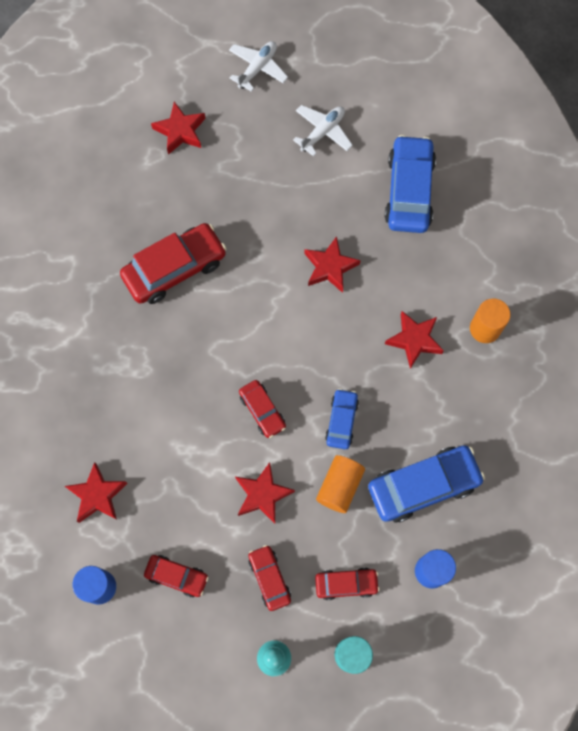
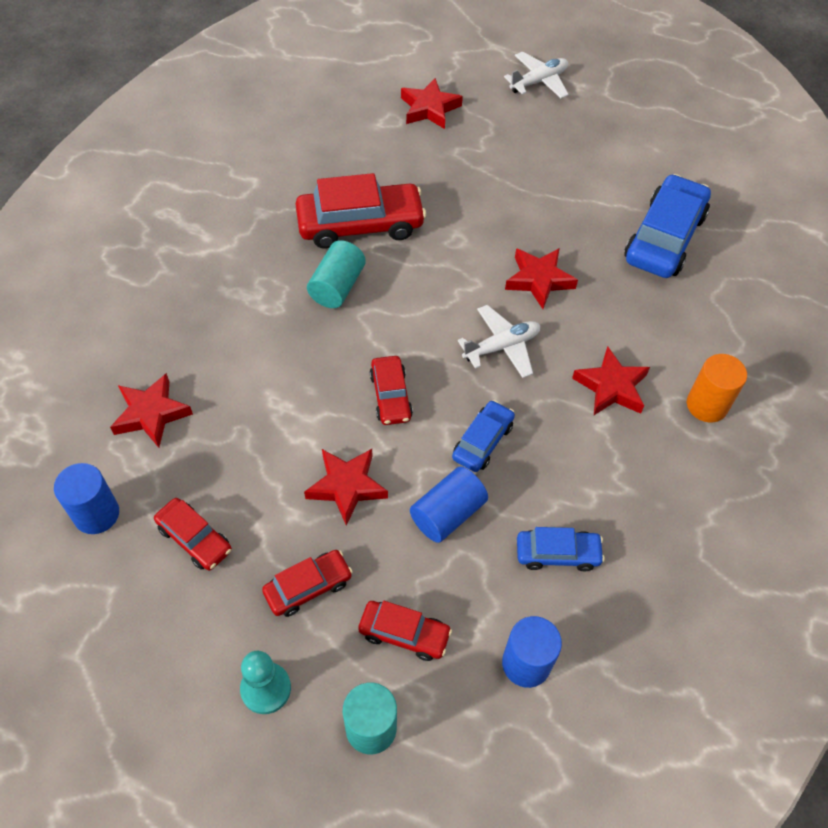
camera: 20 degrees right, 15 degrees down
(182, 333) = (337, 286): none -> turquoise cylinder
(269, 578) = (308, 587): red car -> red car turned 60 degrees clockwise
(323, 132) = (586, 155): white plane -> white plane (502, 347)
(339, 487) = (447, 514): orange cylinder -> blue cylinder
(423, 486) = (557, 554): blue car -> blue car, size x0.55

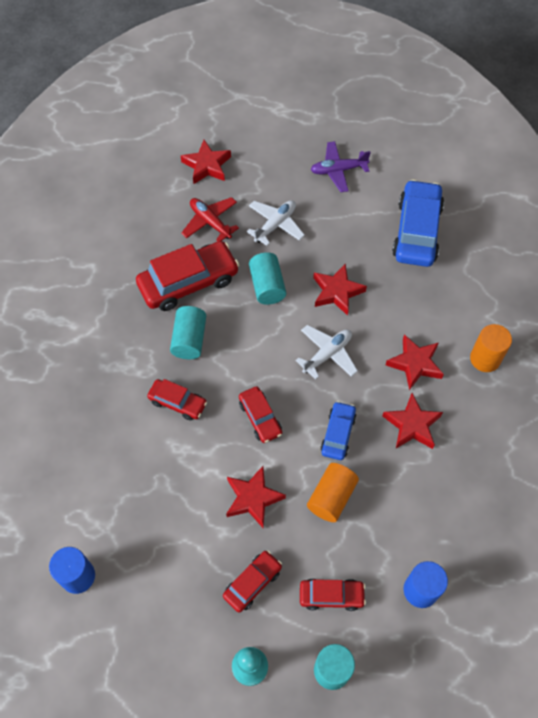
camera: 15 degrees left, 5 degrees up
(151, 414) = (88, 485): red star -> red star (412, 425)
(194, 539) = (158, 572): red car -> red car (177, 402)
(411, 168) = (210, 222): none -> red plane
(447, 514) = (331, 497): blue cylinder -> orange cylinder
(454, 252) = (267, 286): none -> turquoise cylinder
(539, 81) = (283, 119): white plane -> white plane (275, 225)
(557, 554) = (417, 503): blue car -> none
(587, 149) = (338, 170): none -> purple plane

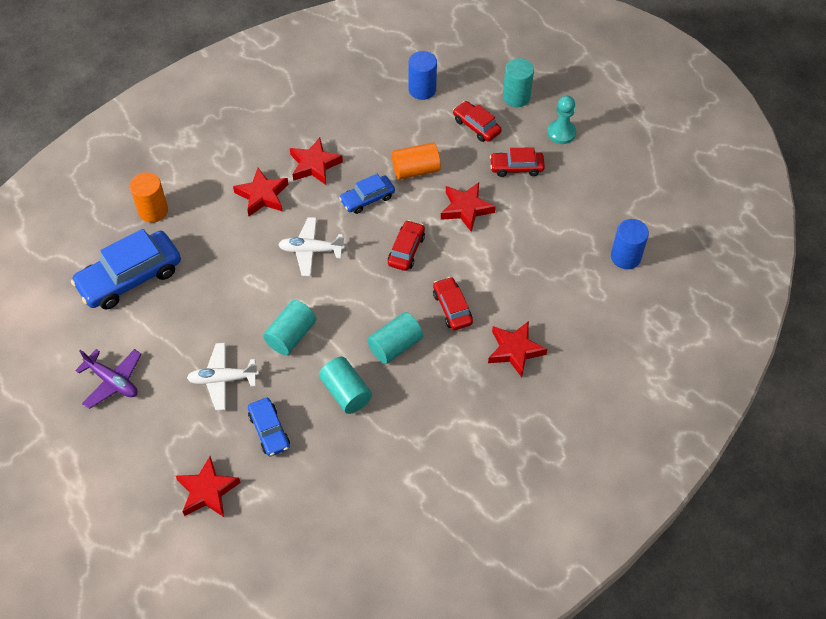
camera: 135 degrees left, 5 degrees down
(188, 282) = (346, 392): red car -> turquoise cylinder
(210, 222) = (269, 431): red plane -> blue car
(337, 292) = (247, 286): red star -> red star (515, 350)
(485, 359) = (214, 160): orange cylinder -> orange cylinder (153, 211)

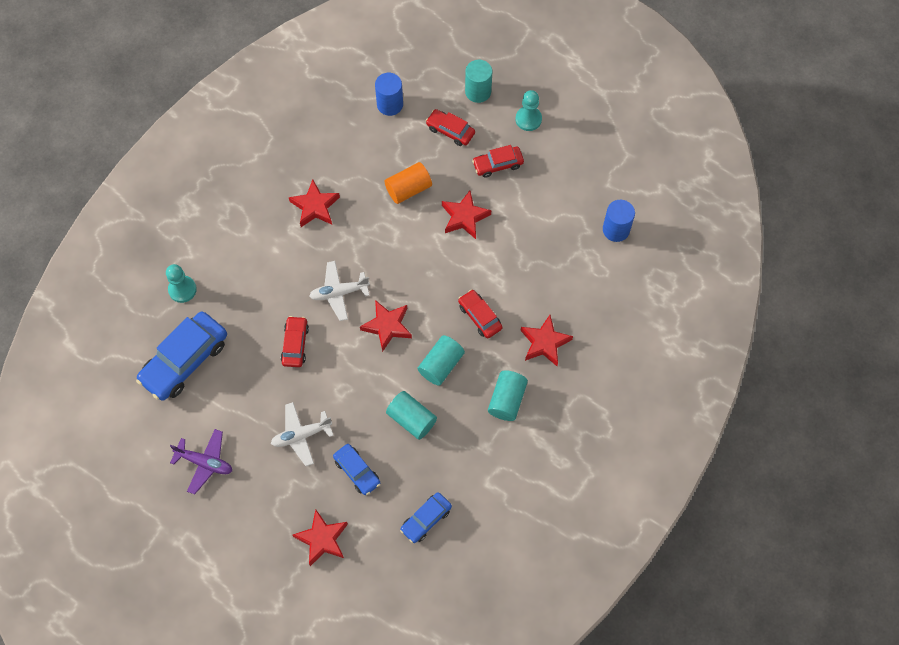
camera: 15 degrees left, 10 degrees up
(153, 211) = (182, 289): orange cylinder -> turquoise pawn
(262, 195) = (277, 249): red star -> red star (387, 326)
(291, 335) = (347, 379): turquoise cylinder -> turquoise cylinder (507, 400)
(367, 199) = (373, 229): blue car -> blue car (426, 519)
(406, 250) = (423, 271): red car -> red car (295, 344)

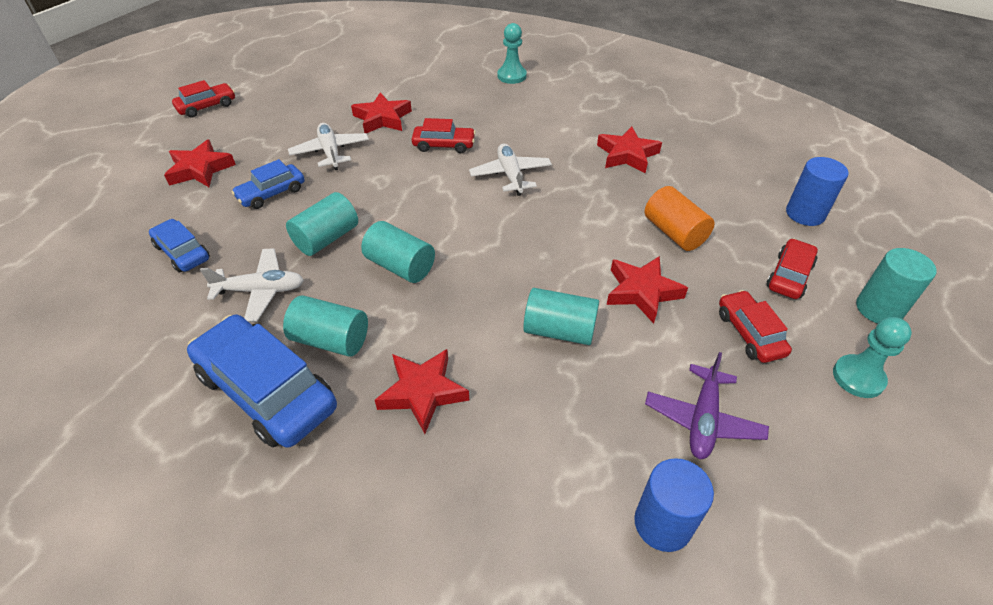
camera: 90 degrees right, 20 degrees down
(184, 360) = (432, 80): blue car -> blue car (267, 390)
(205, 463) = (319, 95): purple plane -> purple plane (703, 420)
(387, 326) = (463, 215): red star -> red star (382, 118)
(464, 453) = (261, 291): none -> white plane
(480, 316) = (474, 309): red car -> red car (207, 106)
(497, 267) = (559, 330): none -> turquoise cylinder

